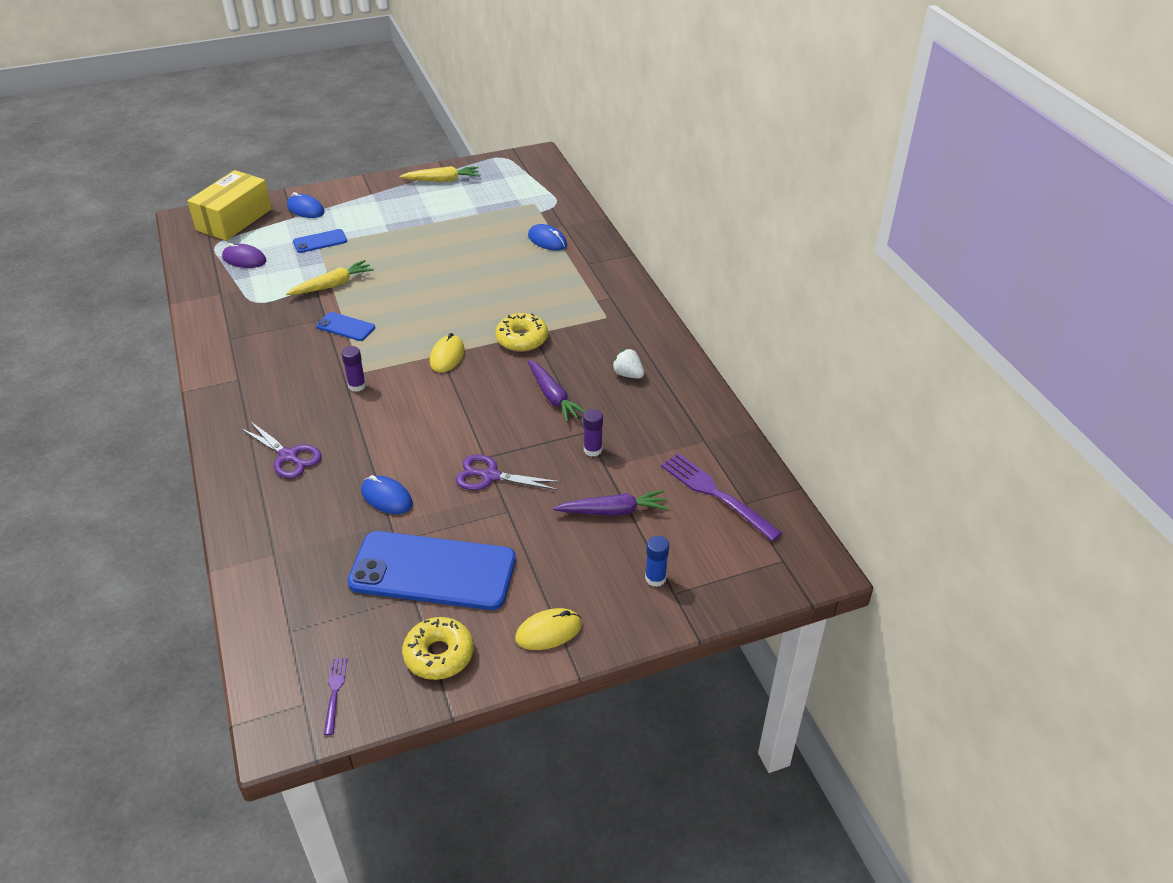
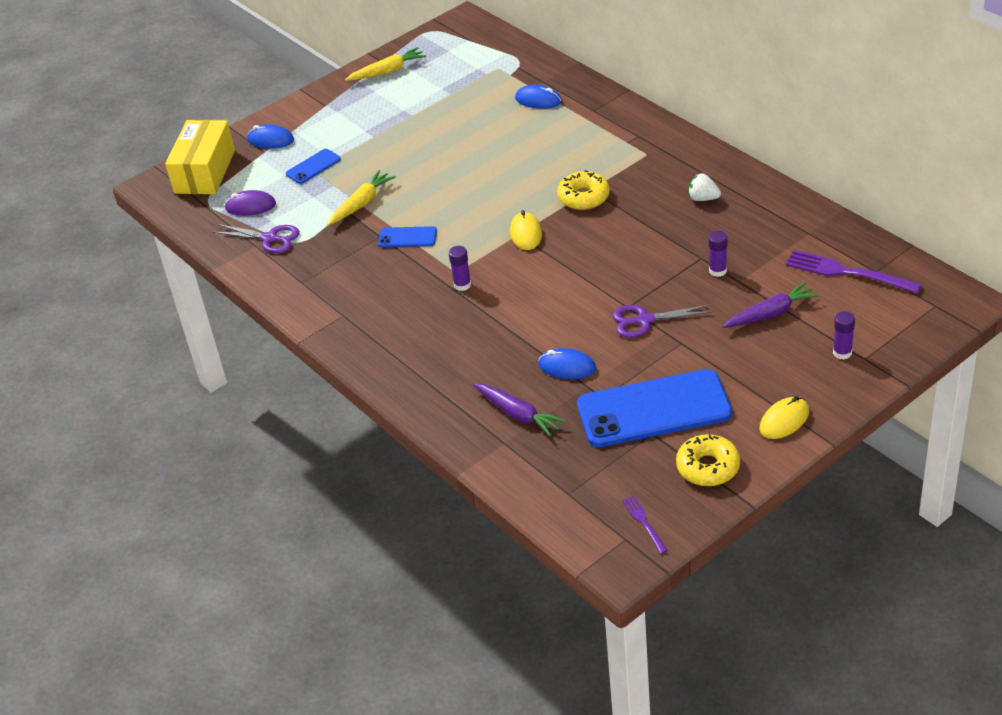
camera: 15 degrees left, 0 degrees up
(288, 456) = (449, 363): purple scissors -> purple scissors (269, 238)
(553, 397) = (650, 238): purple carrot -> purple carrot (518, 414)
(655, 578) = (842, 353): blue glue stick -> purple glue stick

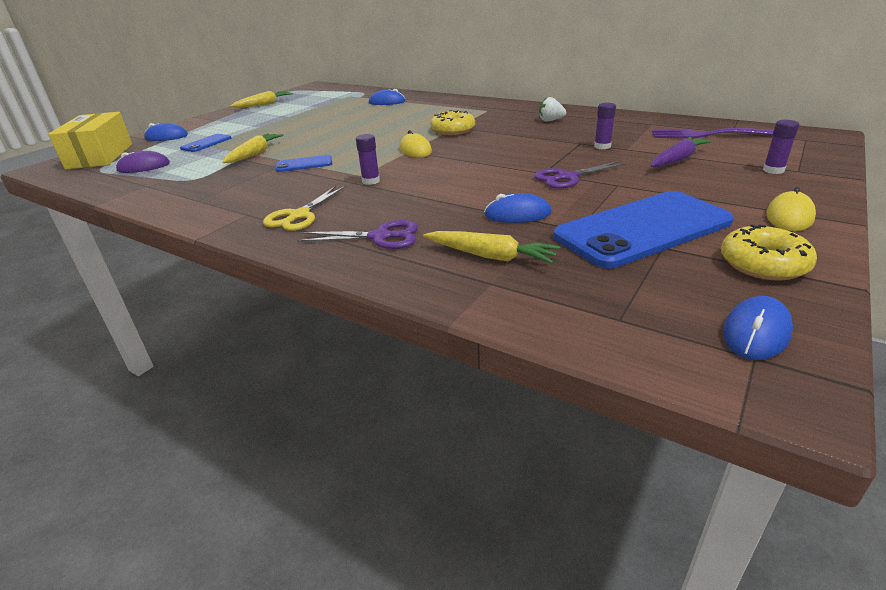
camera: 20 degrees left, 10 degrees down
(269, 238) = (162, 180): purple scissors -> purple scissors (380, 237)
(386, 327) = (299, 215): none -> yellow scissors
(518, 414) = (490, 256): purple carrot -> yellow carrot
(643, 522) = (756, 332): purple fork -> blue mouse

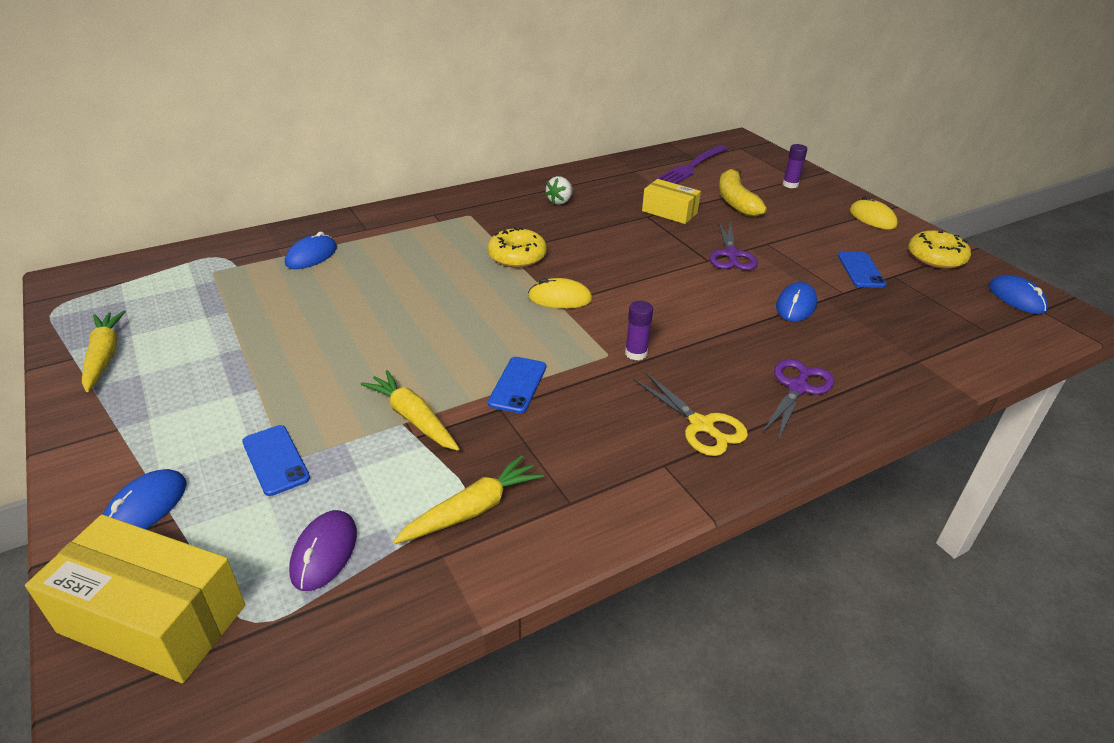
camera: 65 degrees left, 5 degrees up
(490, 256) = (872, 345): yellow carrot -> yellow carrot (472, 510)
(602, 146) = (669, 212): purple glue stick -> yellow box
(642, 229) = (860, 270): blue phone -> blue phone, size x0.45
(677, 160) = (735, 201): purple carrot -> yellow banana

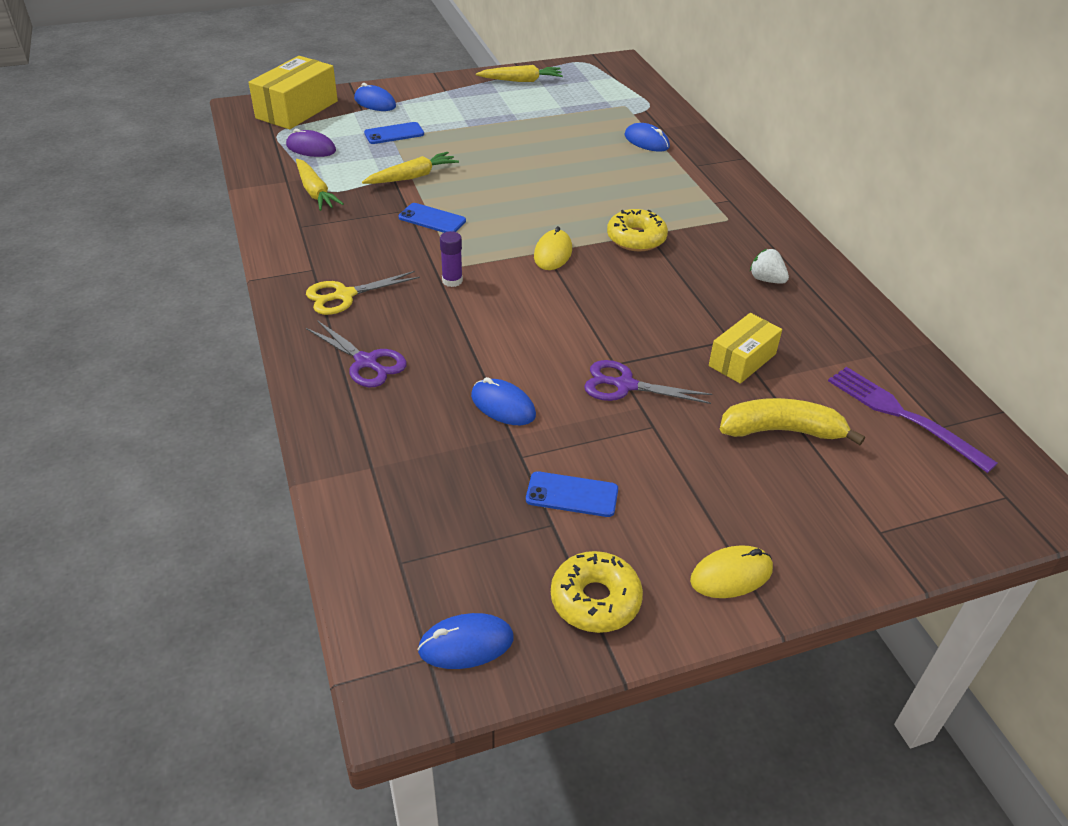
camera: 100 degrees right, 5 degrees up
(790, 185) = (852, 513): purple glue stick -> none

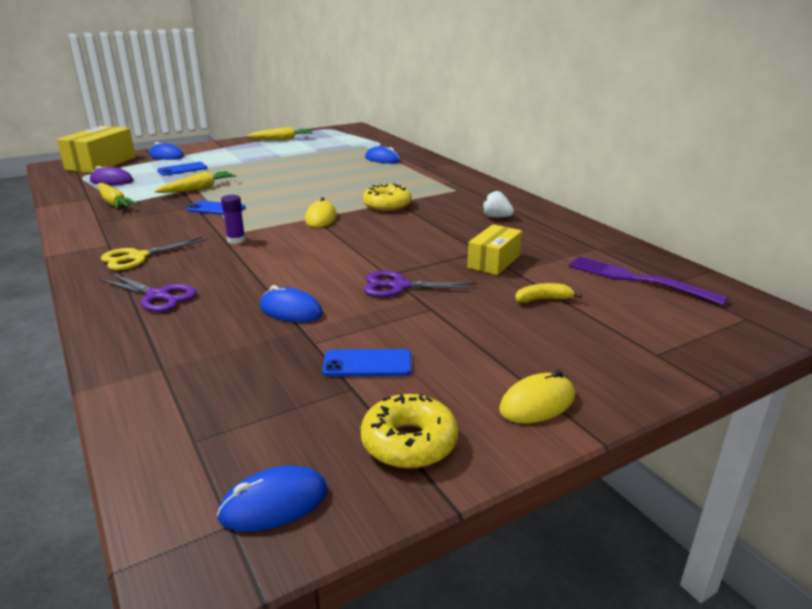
camera: 10 degrees left, 15 degrees down
(781, 431) = (543, 299): yellow banana -> yellow banana, size x0.54

